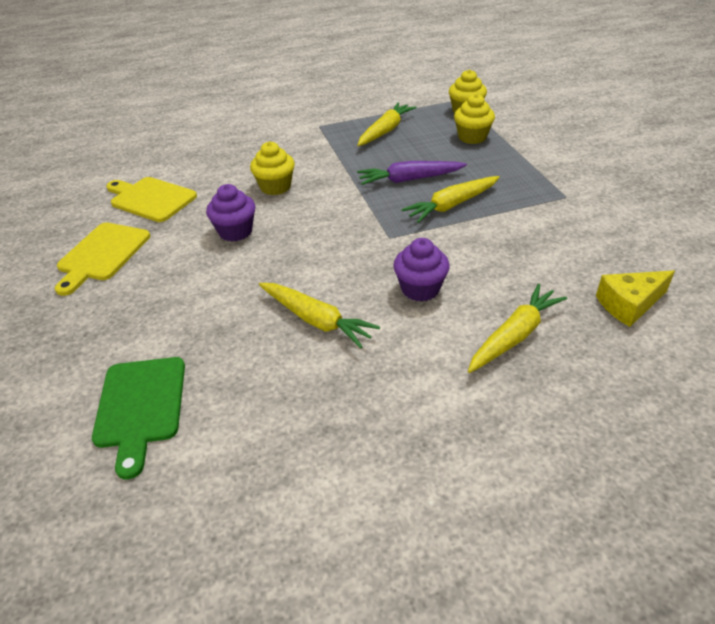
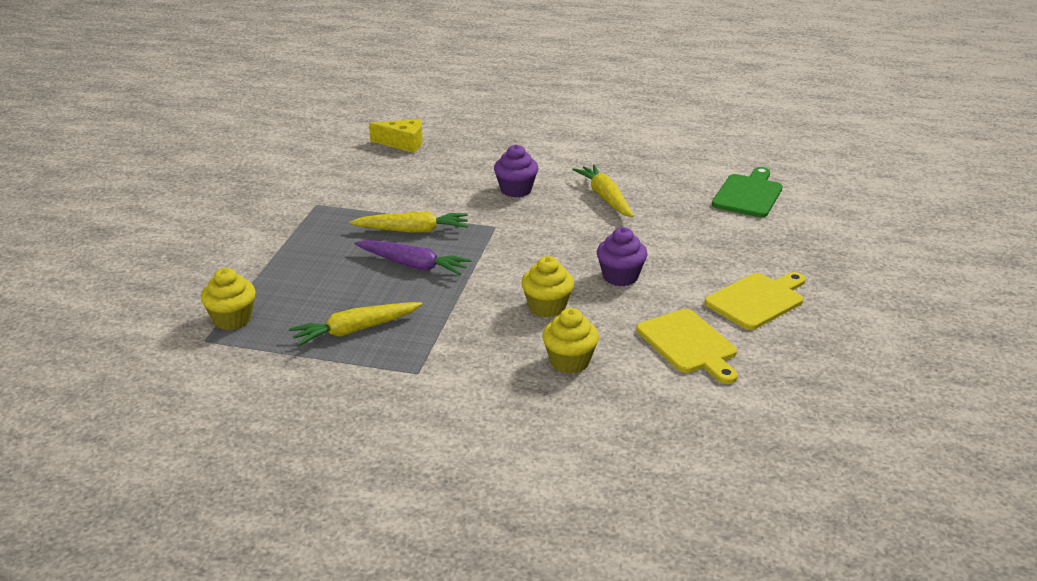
camera: 150 degrees left, 10 degrees down
(472, 137) = (286, 284): yellow cupcake -> yellow cupcake (569, 362)
(514, 336) = (491, 153): yellow carrot -> none

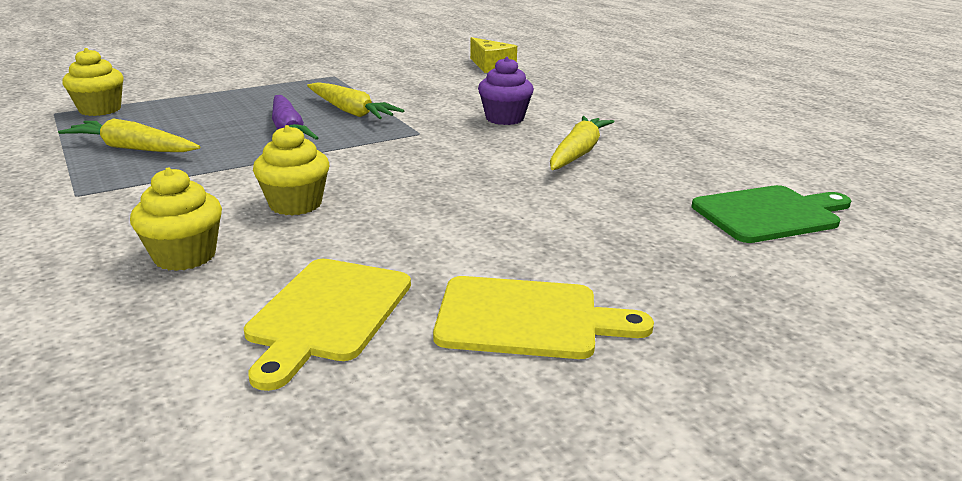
camera: 45 degrees right, 5 degrees down
(620, 277) = (426, 215): purple cupcake -> none

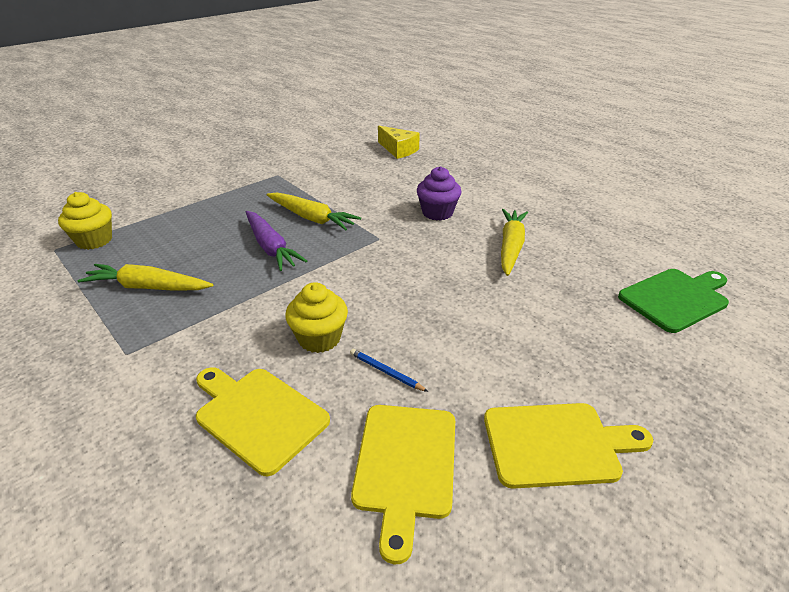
camera: 10 degrees left, 10 degrees up
(185, 256) = (258, 416): yellow cupcake -> yellow cutting board
(355, 238) = (386, 372): none -> blue pencil

